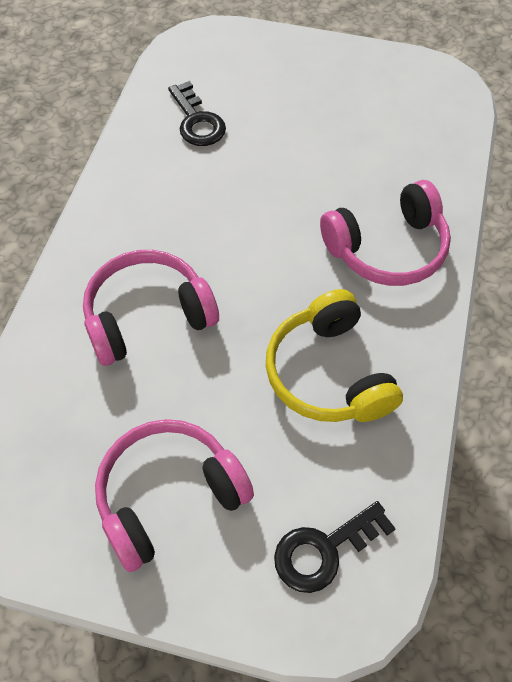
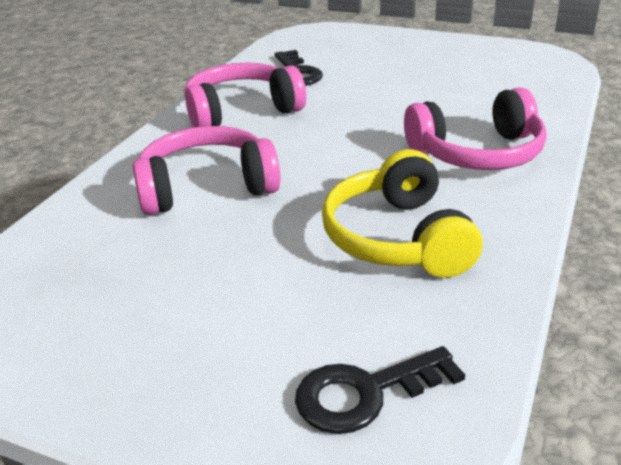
camera: 10 degrees right, 25 degrees down
(169, 496) = (180, 327): pink headphones -> pink headphones (241, 111)

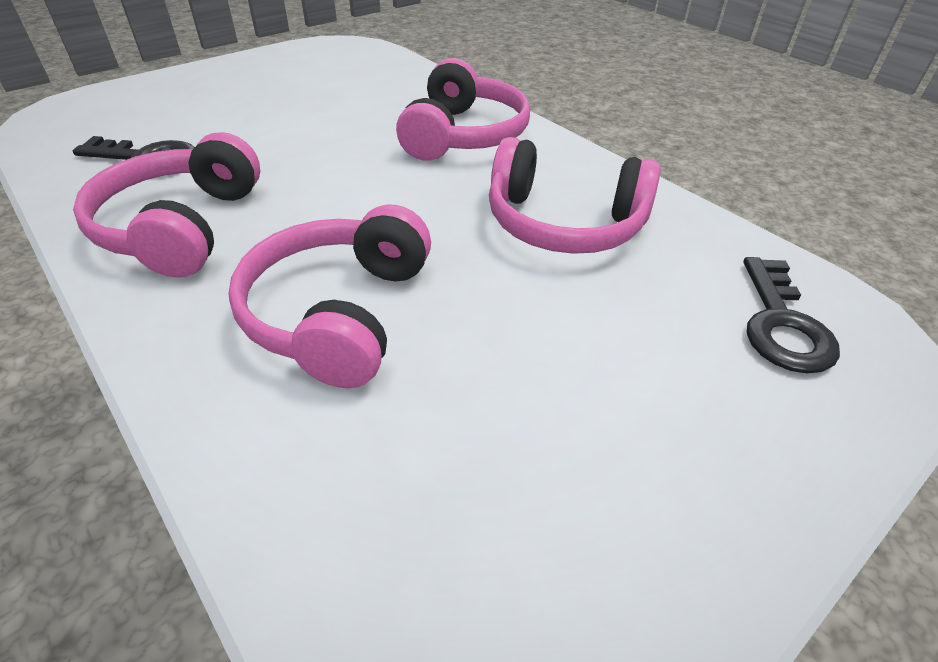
camera: 65 degrees left, 10 degrees up
(398, 238) = (564, 223): yellow headphones -> pink headphones

